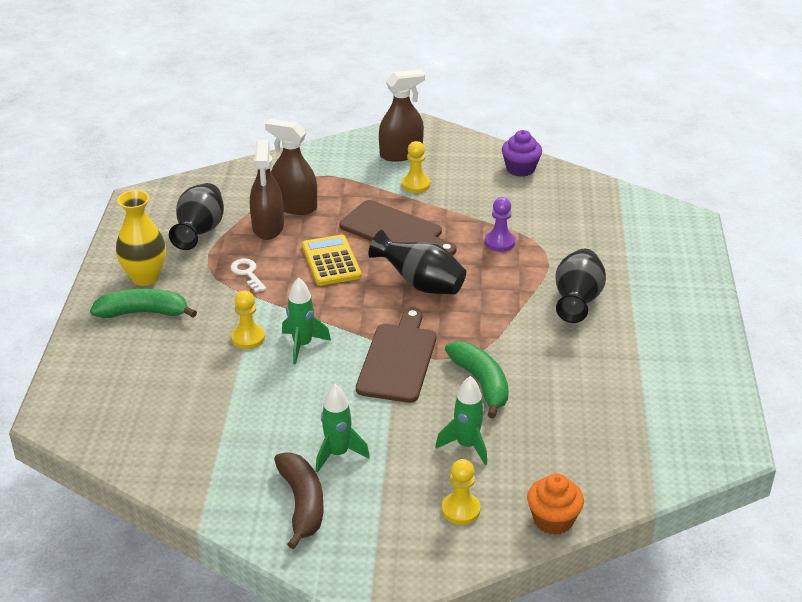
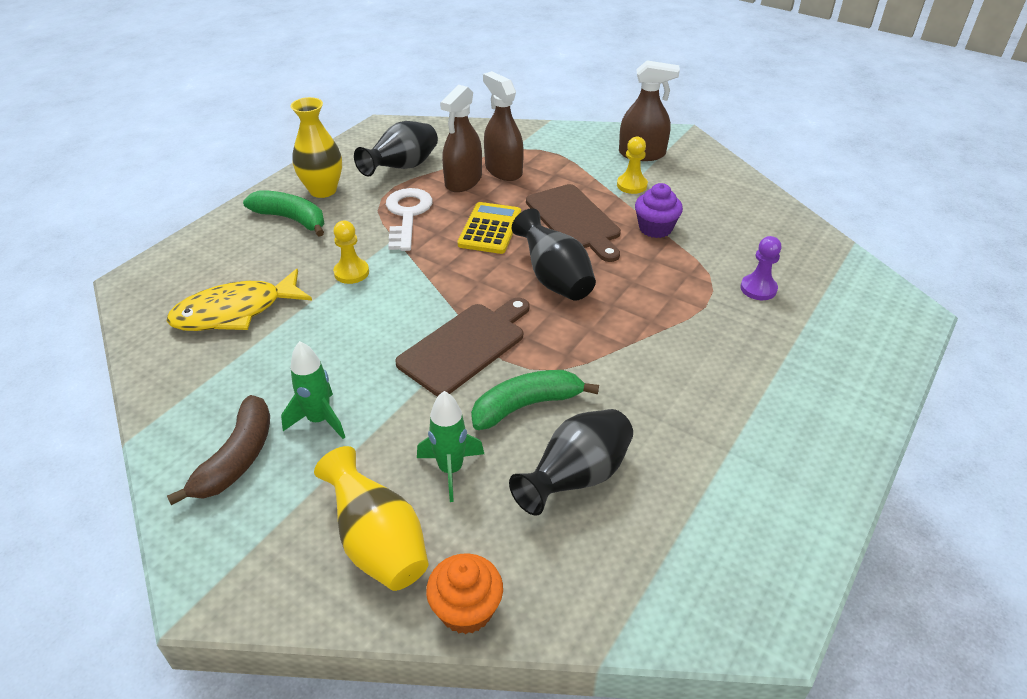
camera: 30 degrees right, 5 degrees up
(179, 405) = (235, 312): none -> yellow fish
(247, 273) = (407, 215): white key -> white key, size x1.79
(302, 345) = (391, 297): green rocket -> none
(460, 510) = (378, 543): yellow pawn -> yellow vase
(481, 383) = (526, 405): green banana -> green banana turned 120 degrees counterclockwise
(499, 242) = (670, 265): purple pawn -> purple pawn (758, 289)
(520, 169) = (752, 201): purple cupcake -> purple cupcake (655, 228)
(577, 302) = (705, 357): black vase -> black vase (576, 478)

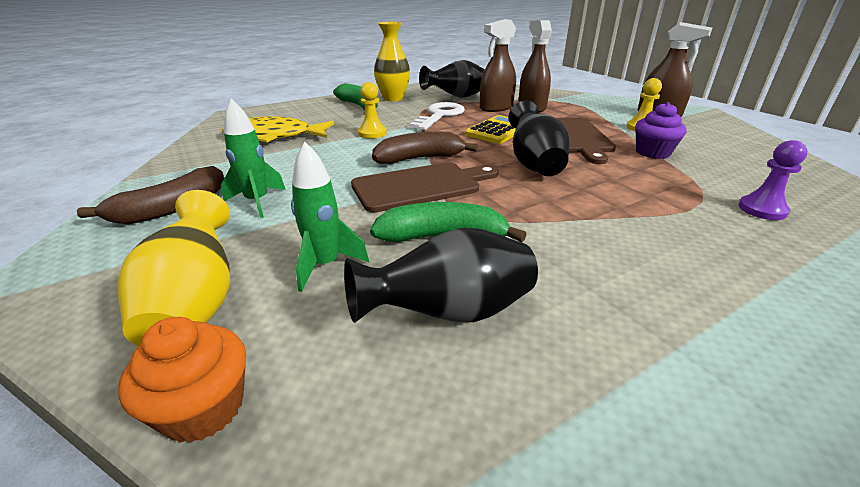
camera: 25 degrees right, 10 degrees down
(436, 303) = (419, 158): none -> brown banana

